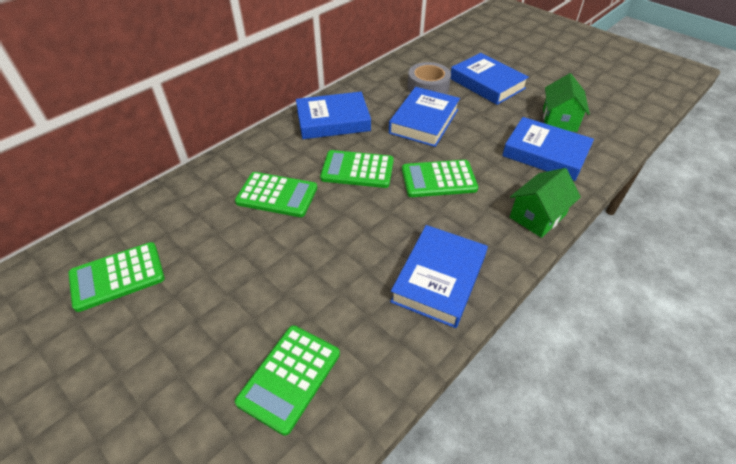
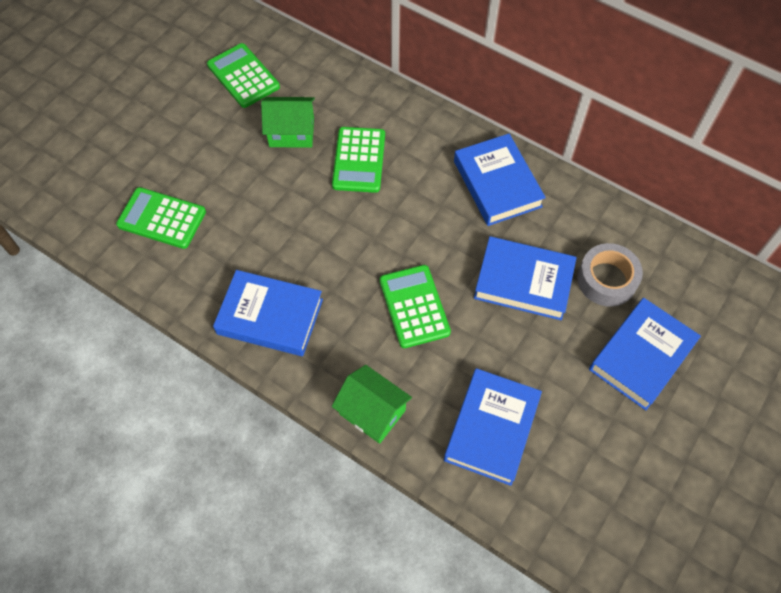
camera: 80 degrees right, 15 degrees up
(357, 170) = (413, 224): green calculator -> none
(559, 119) = (576, 453): green house -> green house (291, 132)

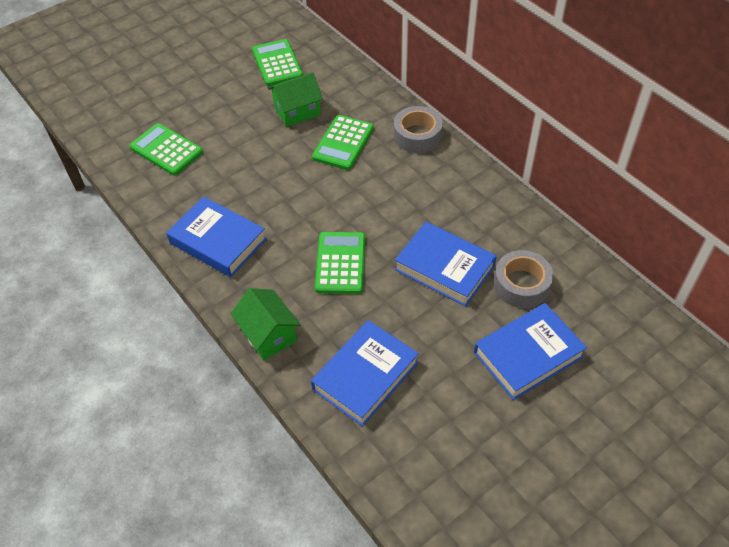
camera: 20 degrees right, 10 degrees down
(291, 132) = (297, 111): green house -> green house turned 45 degrees counterclockwise
(435, 131) = (417, 136): none -> grey tape
(497, 184) = (454, 187): blue book -> none

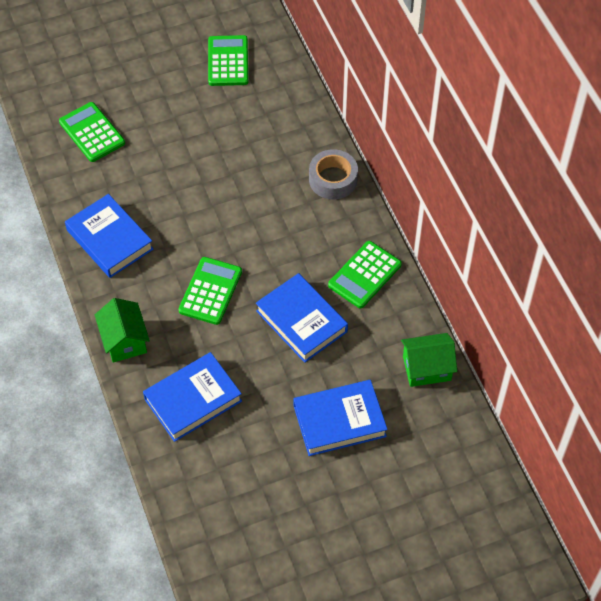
camera: 15 degrees right, 5 degrees up
(297, 111) = (228, 122): green house -> green house (426, 368)
(343, 143) = (259, 169): green calculator -> green calculator (364, 275)
(521, 284) = (363, 356): grey tape -> none

